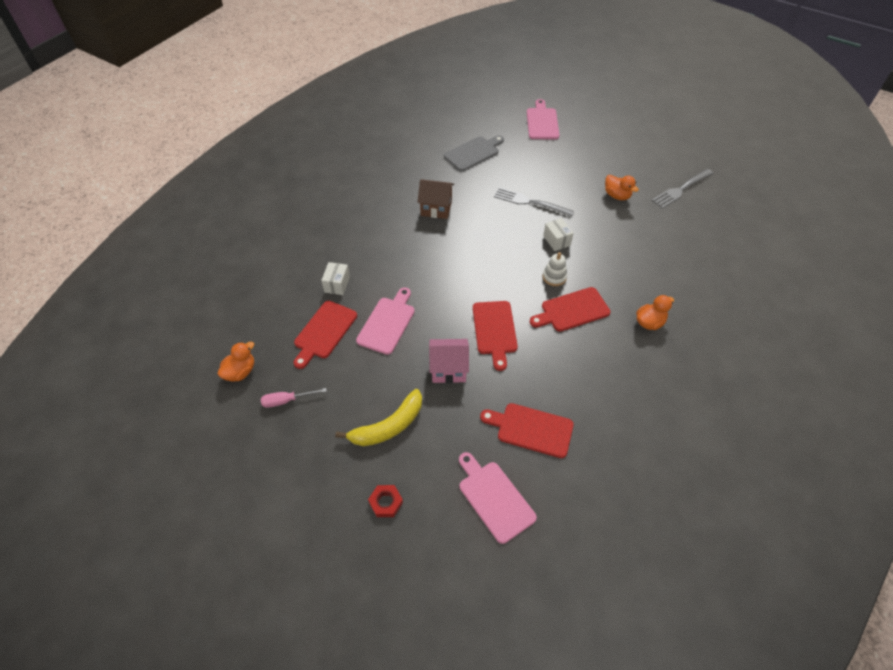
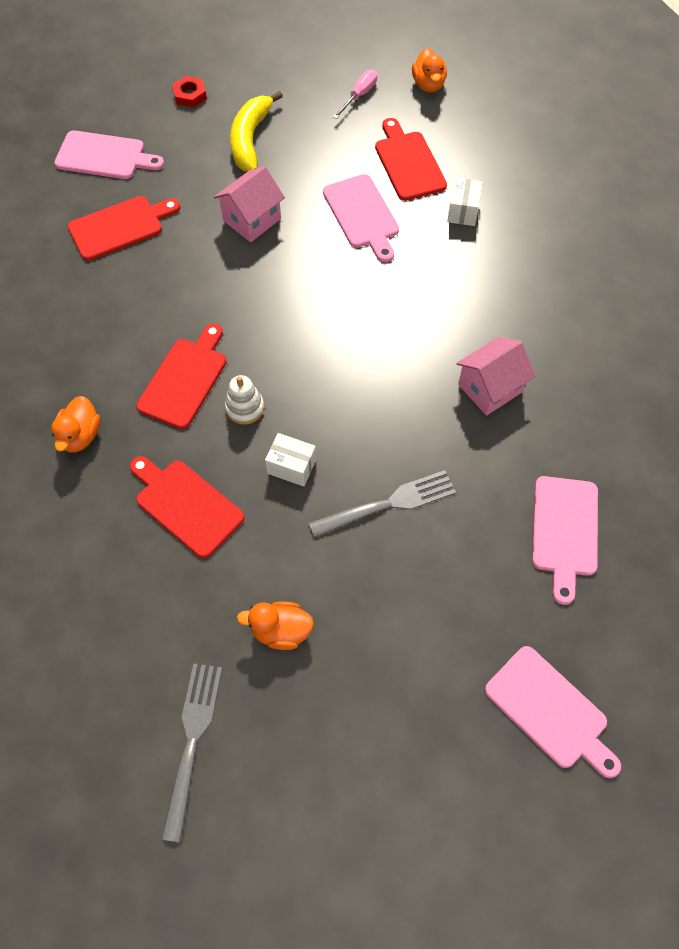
camera: 135 degrees right, 10 degrees up
(337, 284) = (463, 211): white box -> white box turned 45 degrees clockwise
(436, 208) = (490, 388): brown house -> pink house
(473, 153) = (564, 531): grey cutting board -> pink cutting board
(495, 330) = (247, 290): red cutting board -> red cutting board (186, 505)

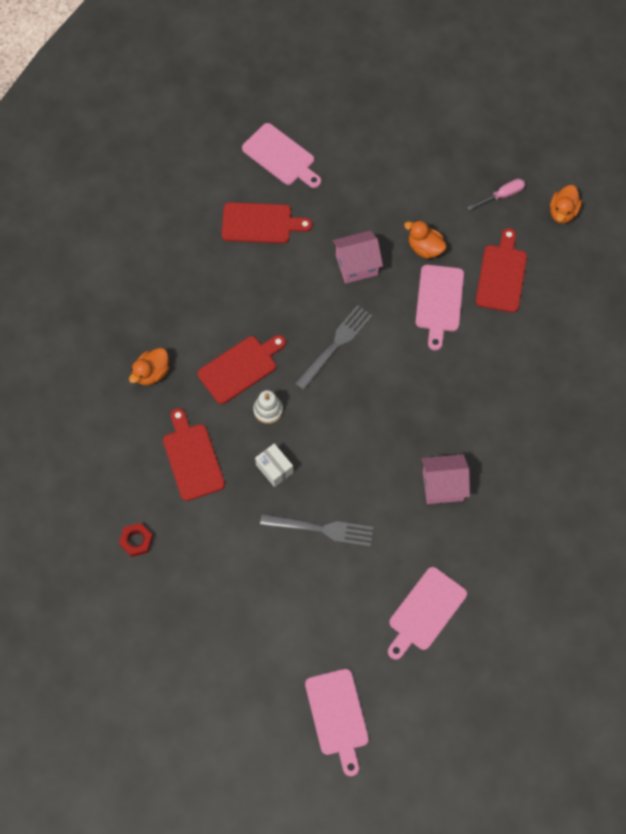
camera: 30 degrees right, 5 degrees up
(190, 95) = (372, 132): red nut -> red nut (136, 541)
(192, 741) = (115, 609): grey fork -> grey fork (335, 345)
(250, 139) = (395, 195): yellow banana -> none
(281, 630) = (204, 573): orange duck -> orange duck (425, 248)
(463, 211) = (516, 337): white box -> none

